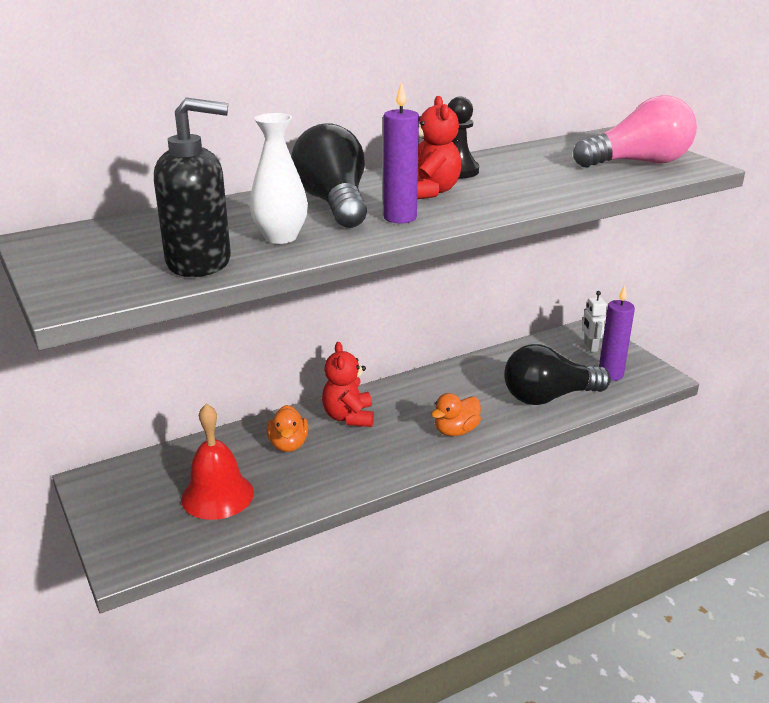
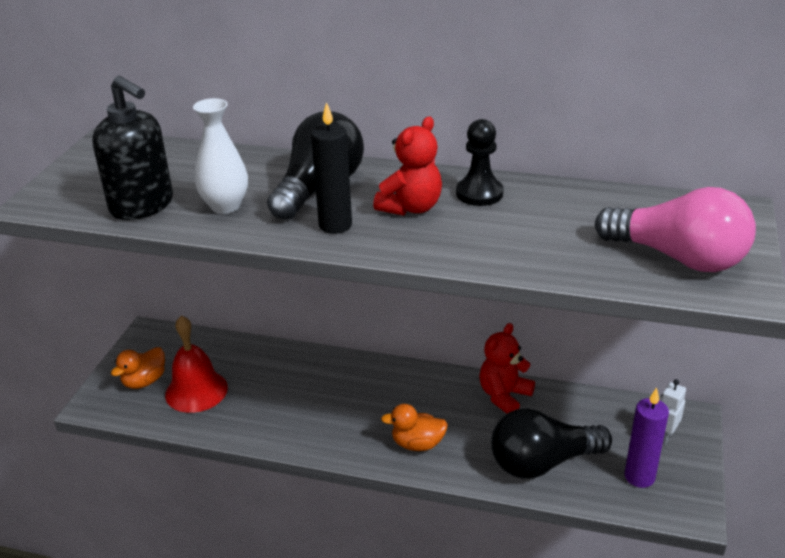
camera: 45 degrees right, 5 degrees up
(288, 444) = (287, 379): orange duck -> orange duck (144, 381)
(349, 417) = (357, 381): red teddy bear -> red teddy bear (504, 396)
(400, 218) = (335, 225): purple candle -> black candle
(548, 397) = (542, 462): black light bulb -> black light bulb turned 45 degrees counterclockwise

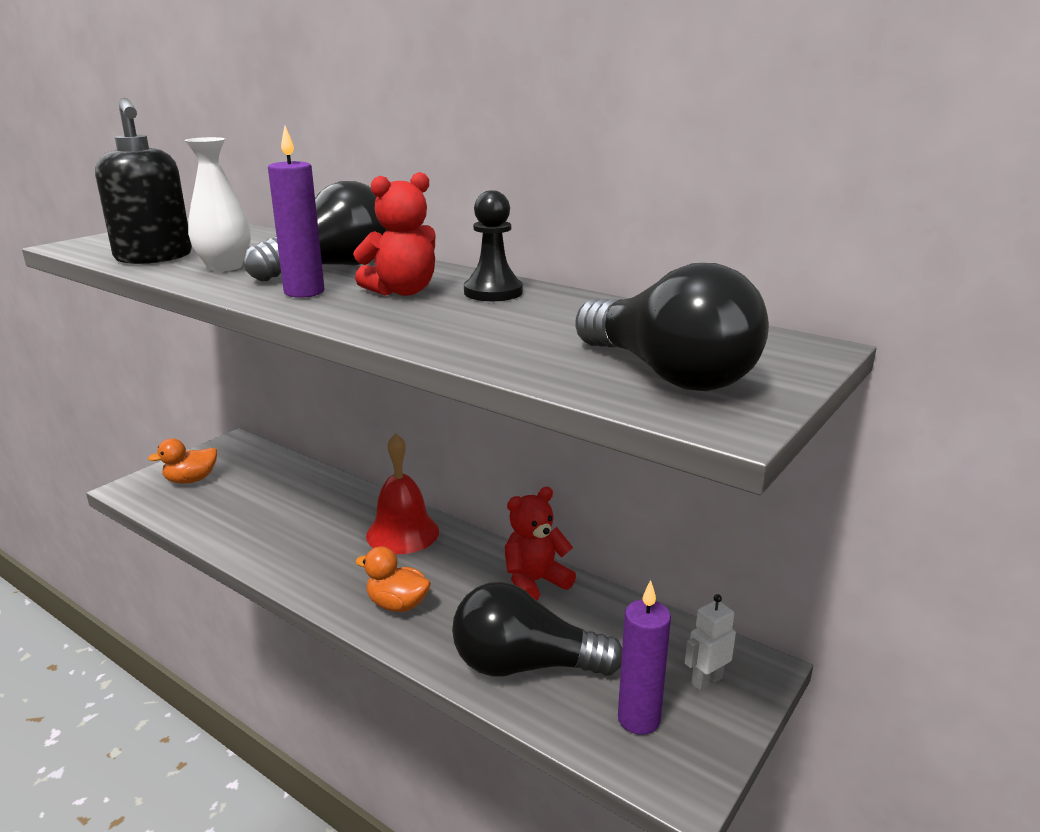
camera: 20 degrees right, 10 degrees down
(196, 391) = (227, 499): red bell -> red bell (402, 533)
(335, 225) = (304, 292): black candle -> purple candle
(678, 258) = (668, 374): pink light bulb -> black light bulb

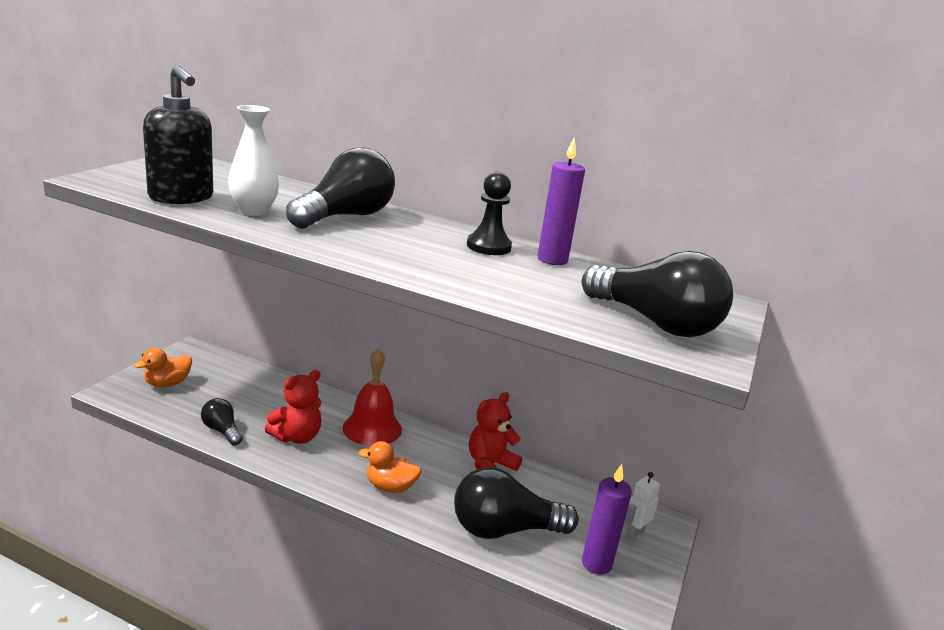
camera: 15 degrees left, 0 degrees up
(227, 533) = (222, 431): none -> black light bulb
(304, 292) = (342, 240): purple candle -> purple candle (552, 260)
(402, 292) = (419, 243): red teddy bear -> red teddy bear (296, 437)

